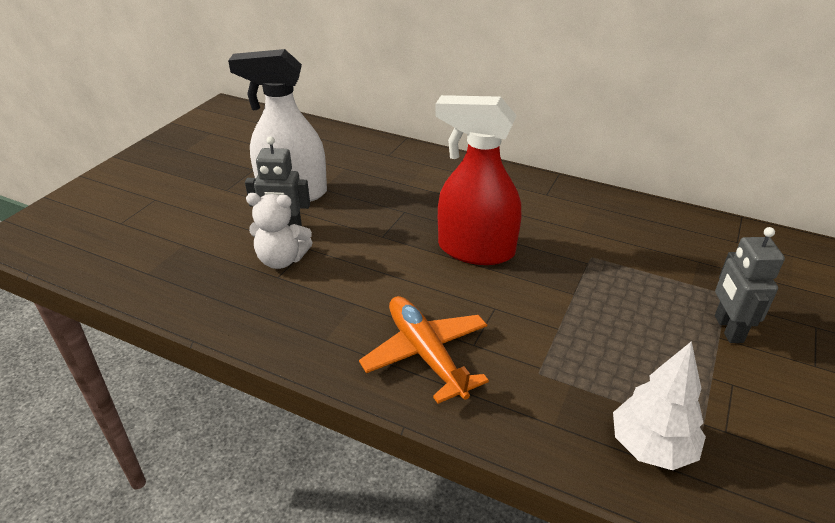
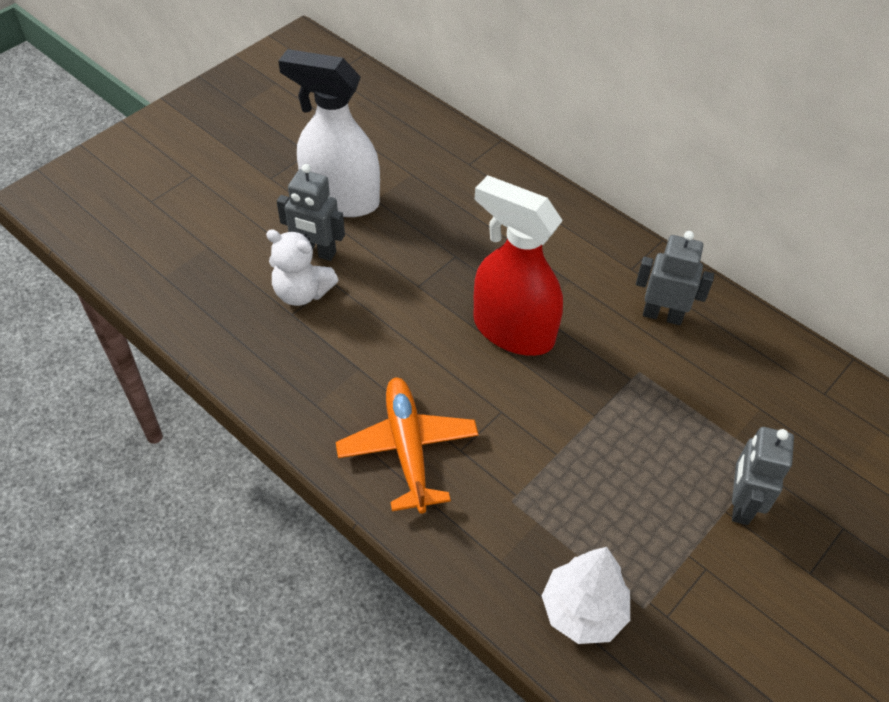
camera: 15 degrees right, 15 degrees up
(587, 217) = (662, 315): none -> grey robot

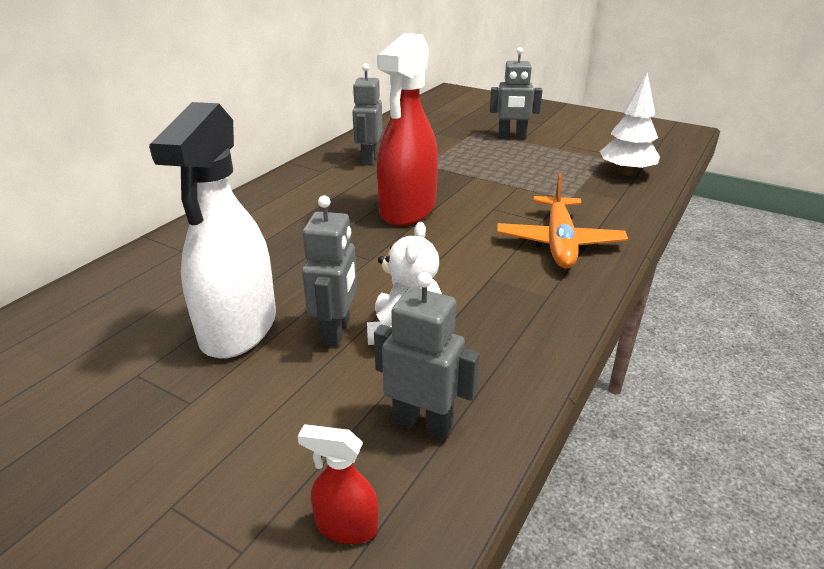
camera: 100 degrees left, 20 degrees down
(144, 240) = (346, 526): none -> red spray bottle
(202, 285) = (423, 423): none -> grey robot
(407, 449) = (559, 242): orange plane -> orange plane turned 60 degrees counterclockwise

